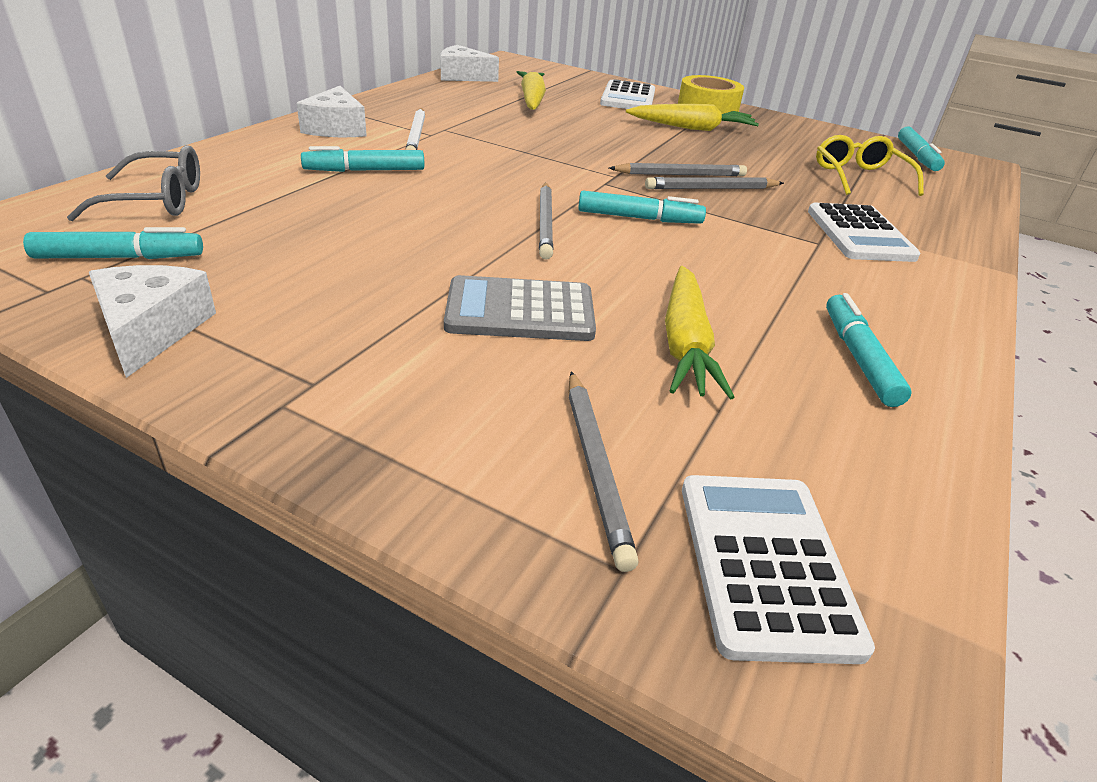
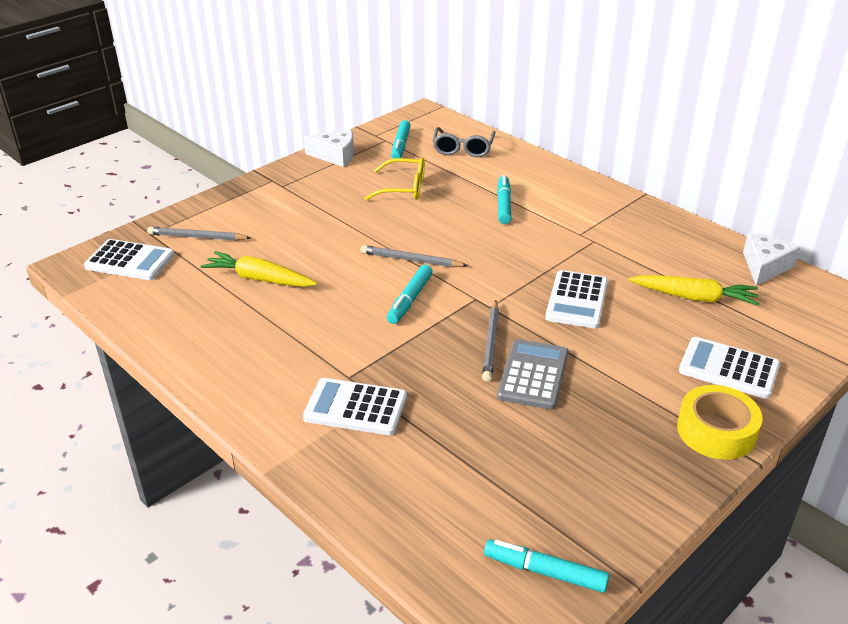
camera: 110 degrees right, 0 degrees up
(336, 128) = (587, 197): white cheese -> none
(416, 135) = (576, 227): white pencil -> none
(520, 311) = (312, 236): grey calculator -> grey calculator (533, 375)
(570, 139) = (577, 300): none -> white calculator
(692, 128) = (624, 390): yellow carrot -> none
(711, 188) = (459, 352): grey pencil -> none
(859, 177) = (478, 472): yellow glasses -> yellow glasses (403, 188)
(859, 358) = (215, 334): turquoise marker -> none

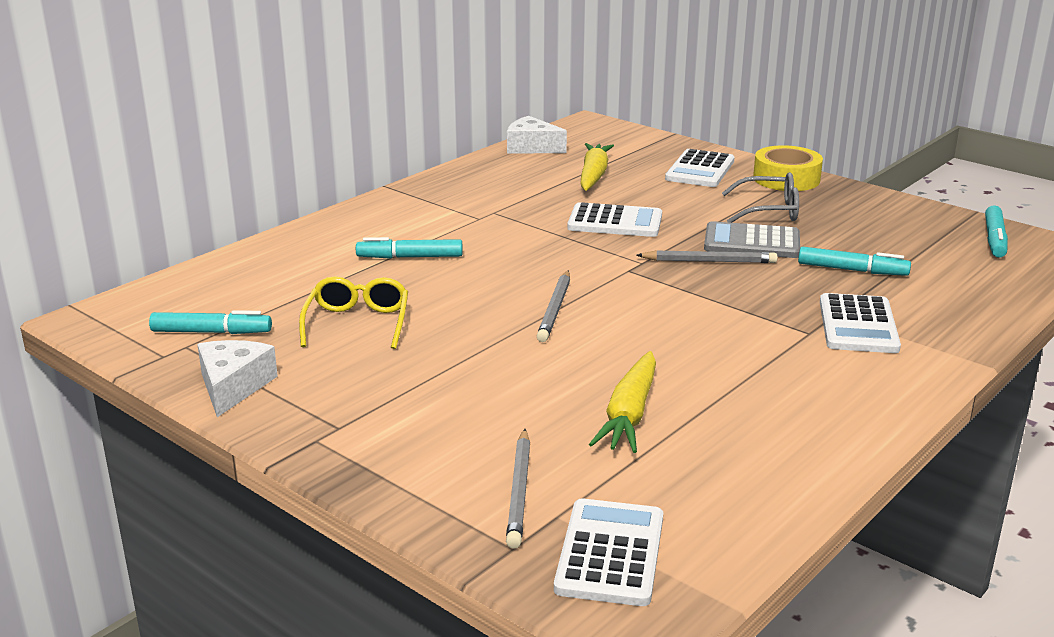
camera: 95 degrees left, 10 degrees down
(410, 300) = (644, 306): turquoise marker -> turquoise marker (852, 270)
(463, 149) = (239, 285): grey glasses -> grey glasses (769, 211)

